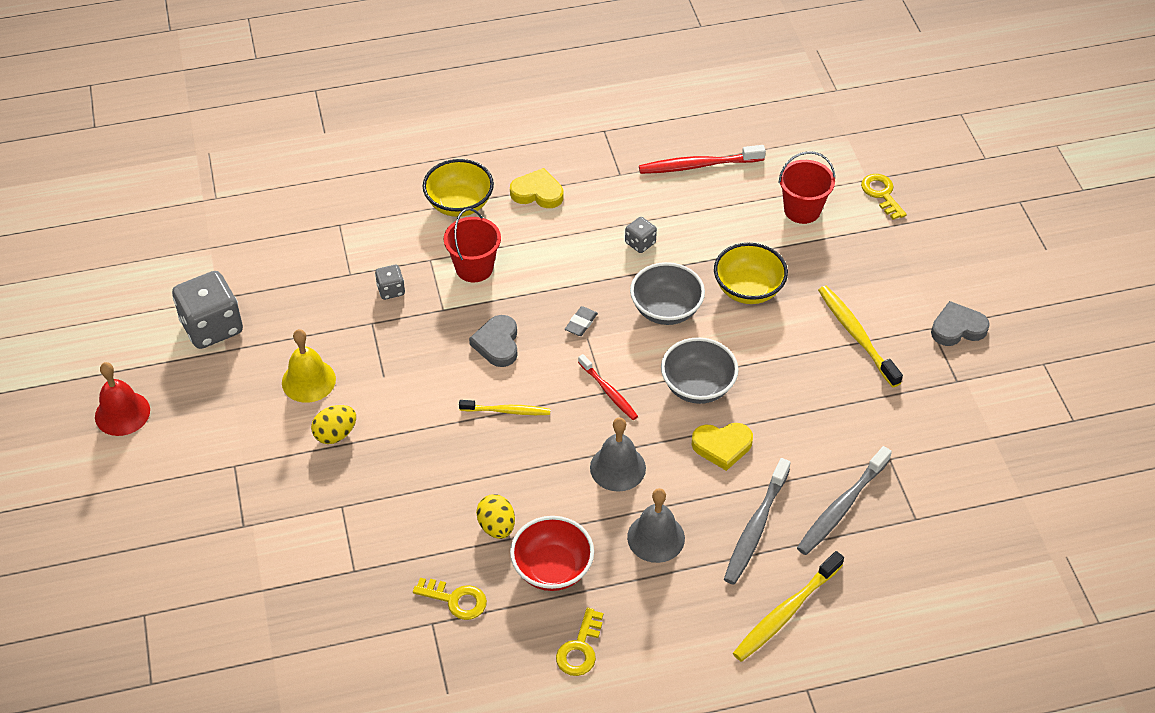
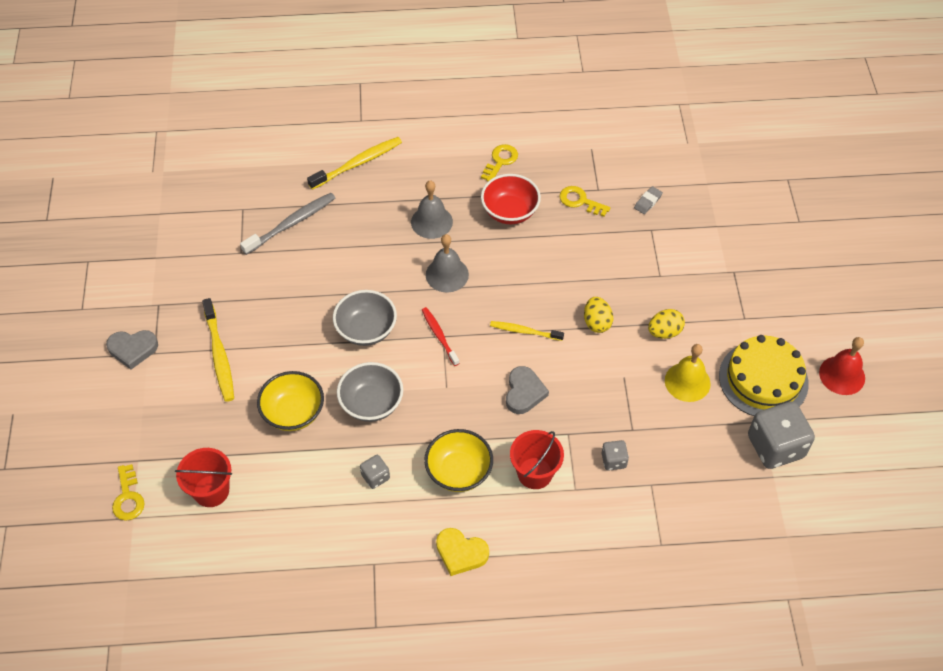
camera: 170 degrees left, 5 degrees up
(218, 395) = (763, 379): none -> yellow cake
(459, 204) = (540, 551): yellow bowl -> yellow bowl (459, 471)
(496, 526) = (545, 245): yellow egg -> yellow egg (597, 322)
(581, 323) = (448, 401): grey eraser -> grey eraser (648, 202)
(698, 165) = (292, 562): red toothbrush -> none
(722, 446) = (363, 279): yellow heart -> none
(755, 528) = (358, 218): grey toothbrush -> none

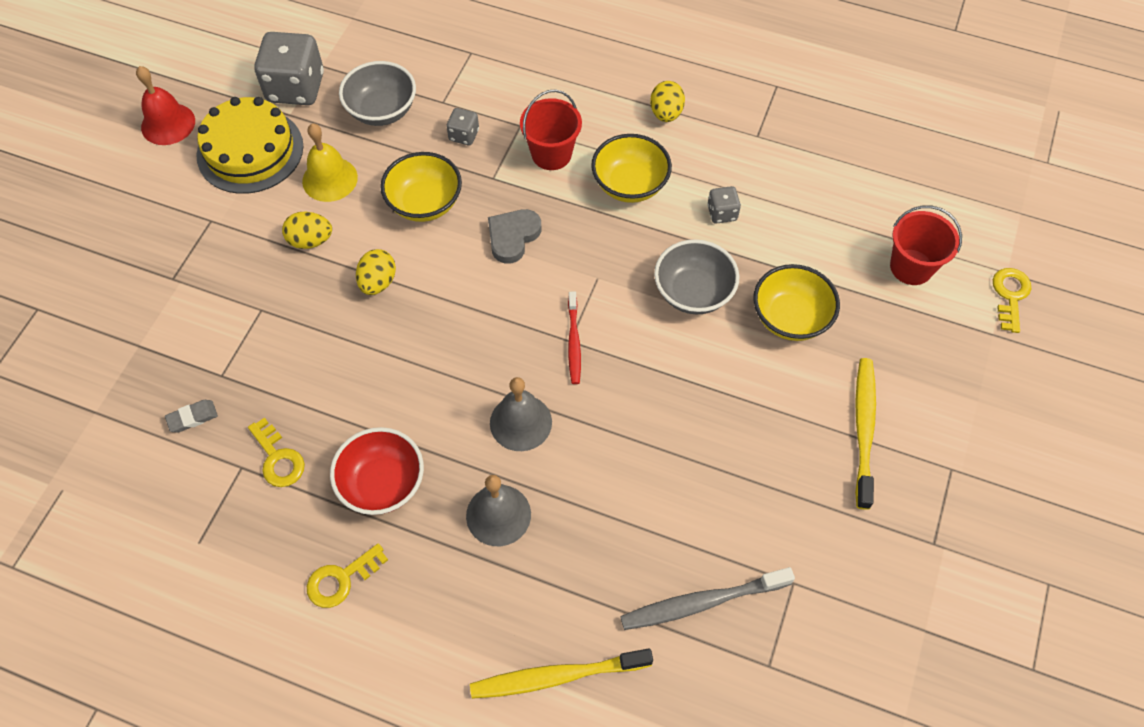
camera: 155 degrees left, 5 degrees up
(133, 349) = (980, 486): grey heart -> none
(366, 330) = (661, 387): grey bowl -> grey bowl (382, 110)
(461, 553) = (666, 113): yellow heart -> yellow egg
(524, 331) = (468, 306): yellow toothbrush -> none
(604, 392) = (425, 203): none -> yellow bowl

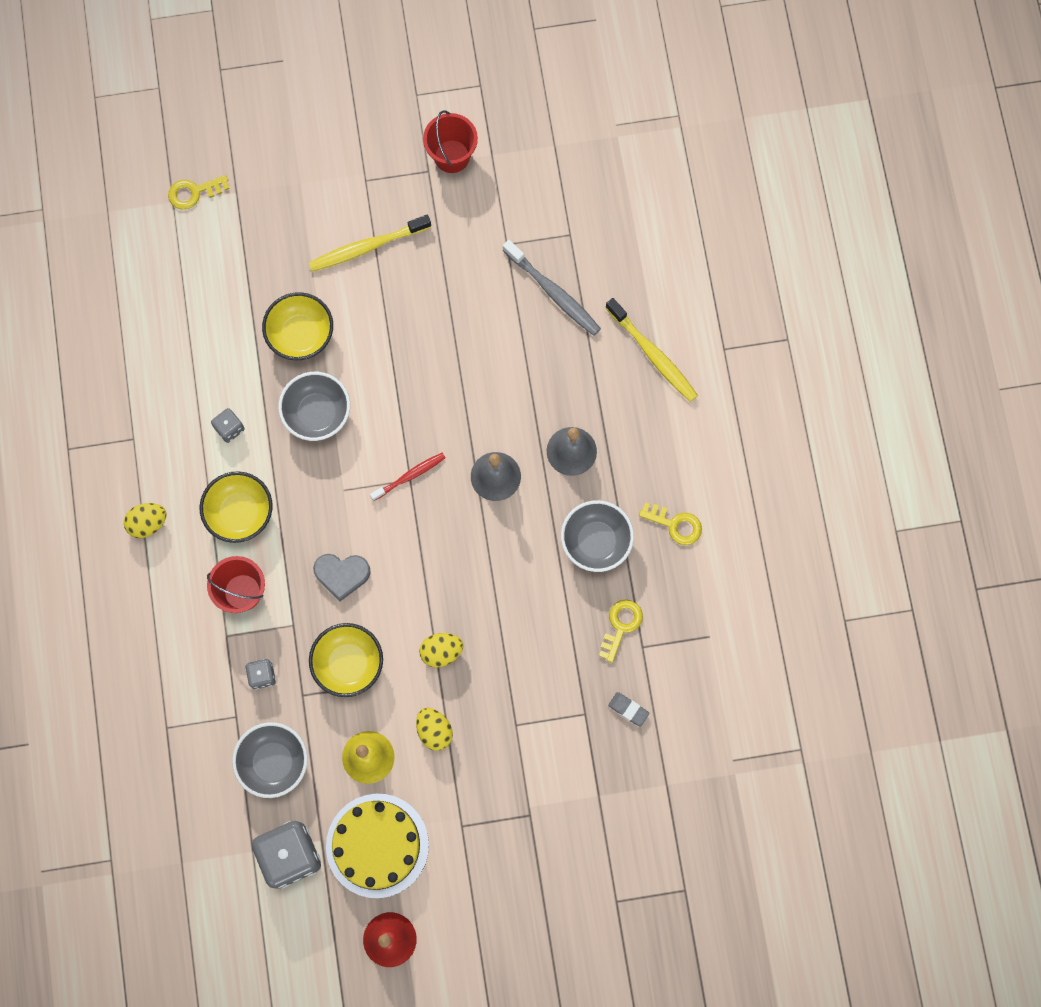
camera: 120 degrees left, 15 degrees up
(382, 483) = (596, 541): red bowl -> grey bowl
(911, 267) = (205, 270): red bucket -> red bucket (452, 156)

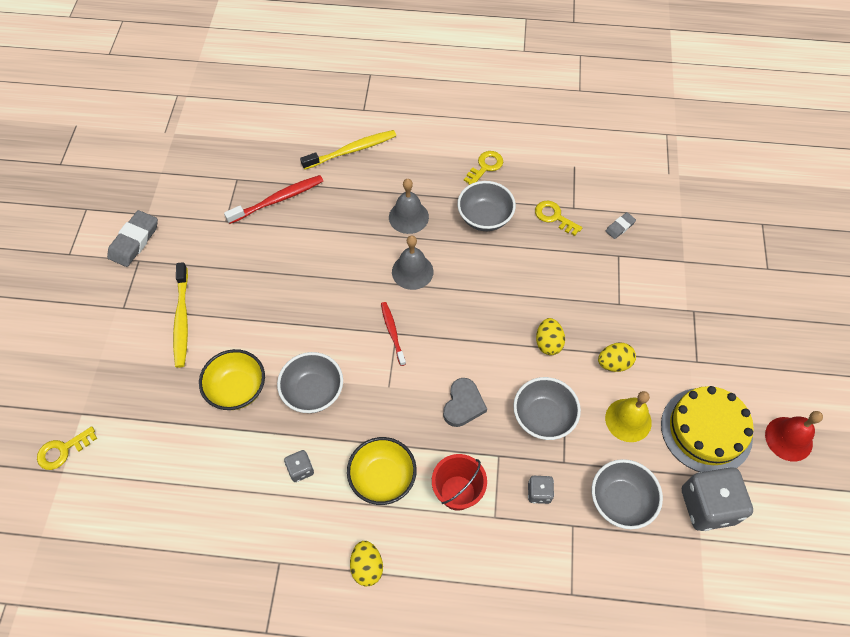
camera: 75 degrees left, 15 degrees down
(194, 192) = (63, 450): yellow key -> yellow key turned 60 degrees clockwise
(348, 663) = (543, 417): yellow bowl -> grey bowl
(452, 156) = (134, 241): red bucket -> grey eraser
(553, 293) = (278, 200): grey toothbrush -> red toothbrush

